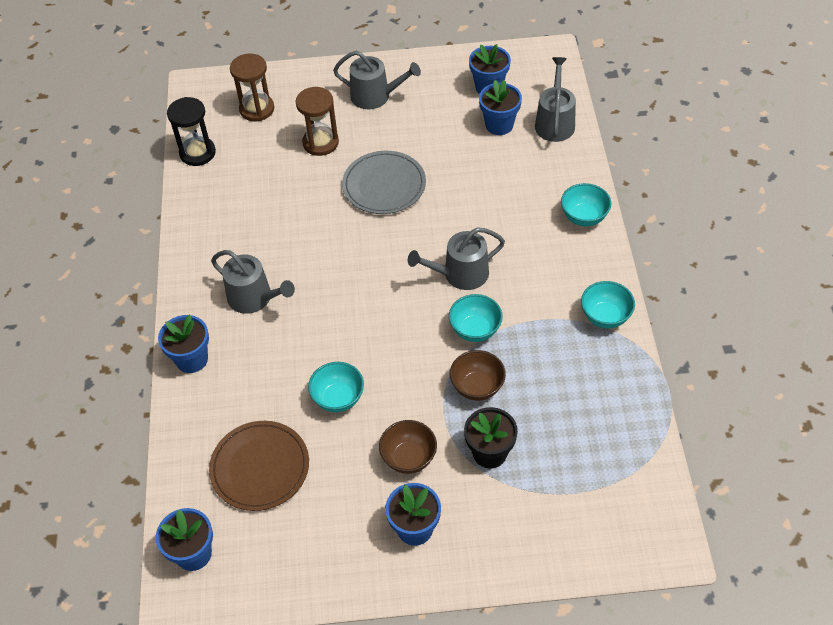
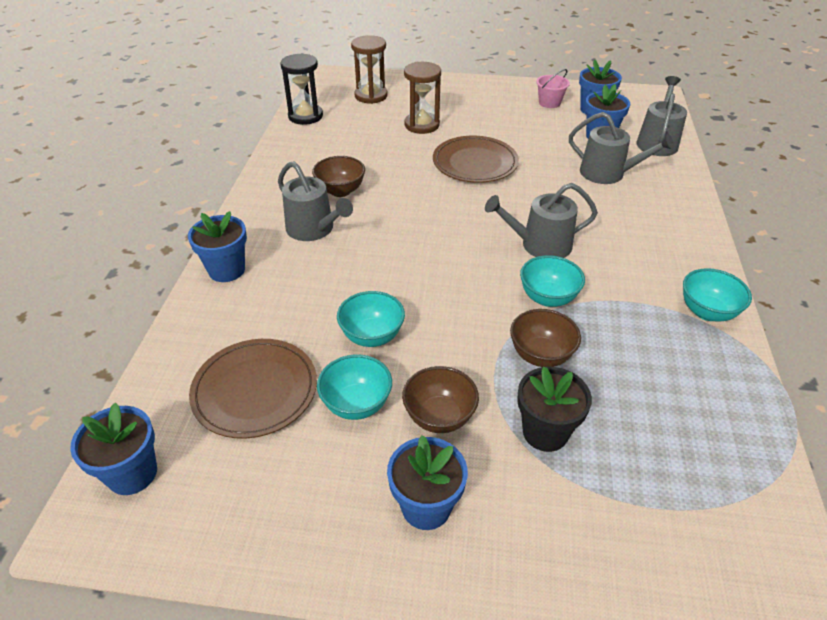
camera: 10 degrees right, 10 degrees down
(264, 247) = (340, 191): none -> brown bowl
(375, 96) = (482, 101): grey watering can -> grey watering can (607, 173)
(384, 185) = (475, 163): grey plate -> brown plate
(443, 85) = (549, 103): none -> pink bucket
(584, 217) = (684, 218): turquoise bowl -> turquoise bowl (356, 404)

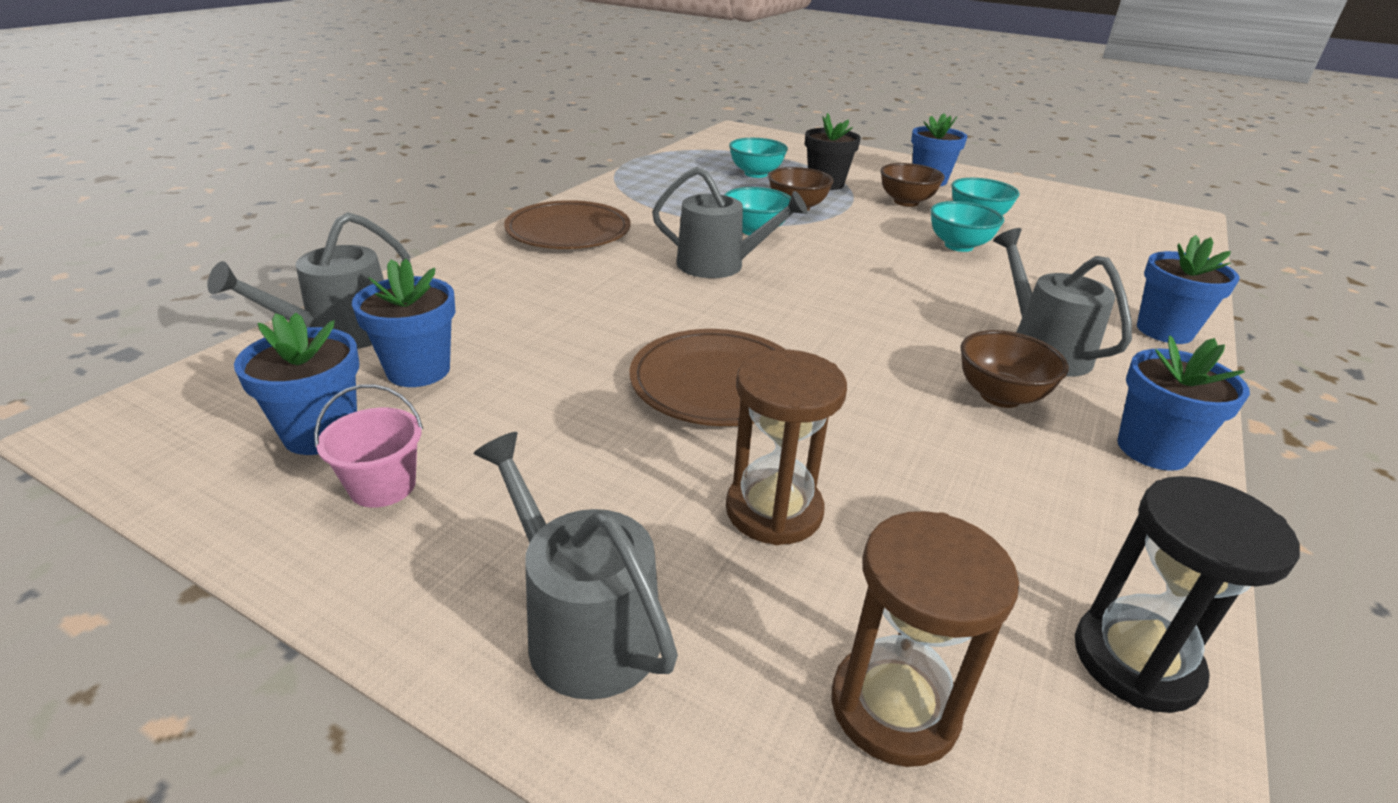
camera: 160 degrees left, 10 degrees down
(132, 473) = (1164, 226): blue flower pot -> blue flower pot (1152, 449)
(255, 390) = (1076, 241): brown plate -> brown plate (568, 231)
(607, 173) = (512, 312): grey watering can -> grey watering can (583, 628)
(707, 312) = (613, 196): turquoise bowl -> turquoise bowl (756, 174)

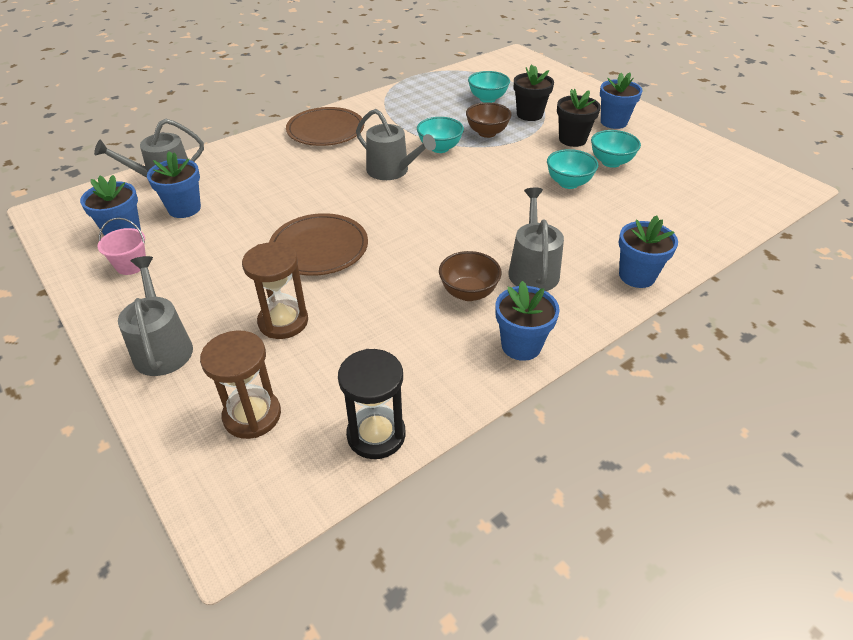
camera: 25 degrees right, 10 degrees up
(906, 202) = (572, 139): brown bowl -> black flower pot

